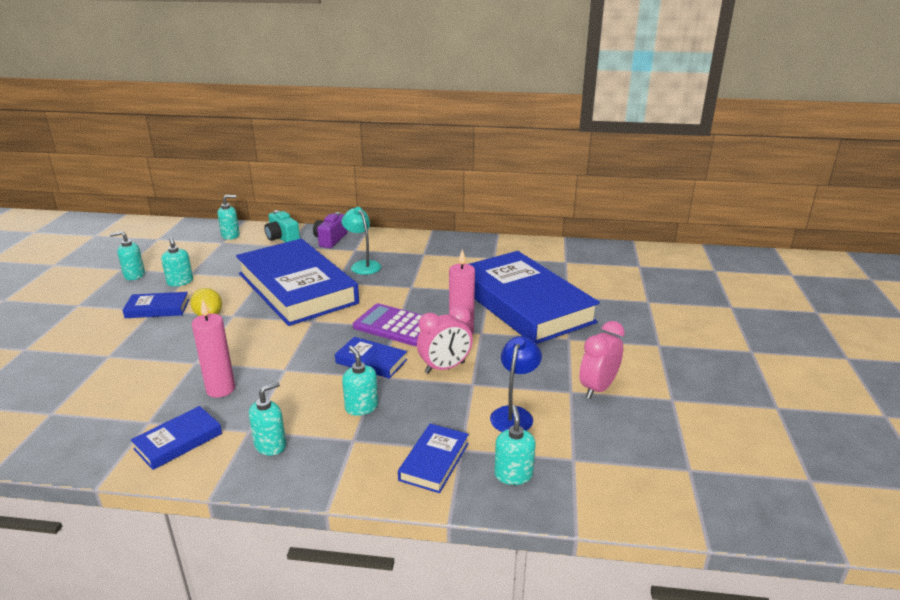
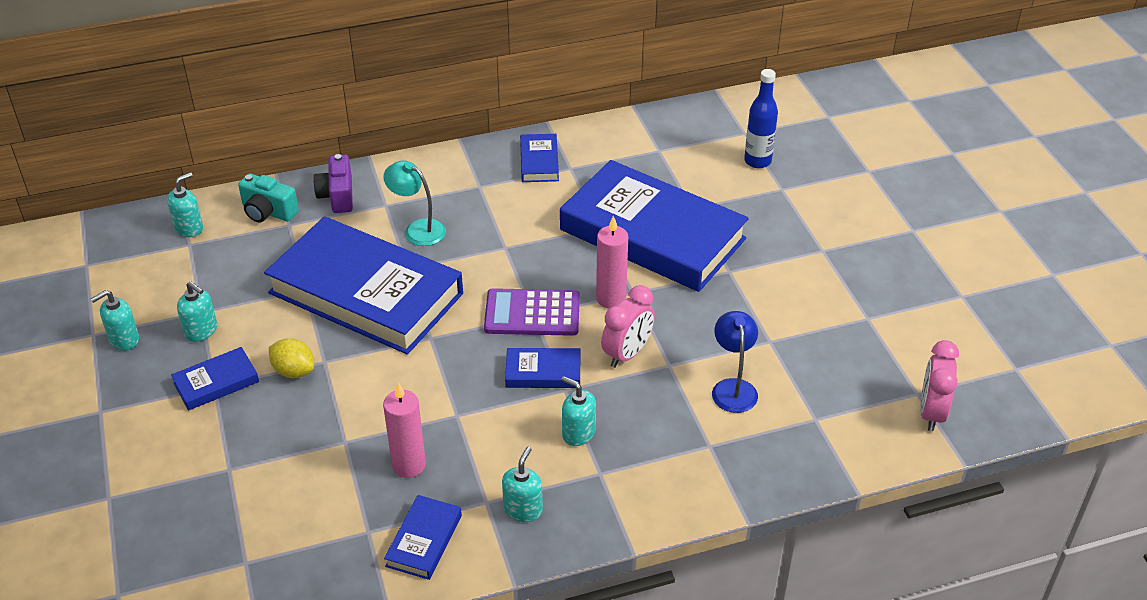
camera: 25 degrees left, 15 degrees up
(434, 461) = (693, 468): blue book -> blue book (539, 162)
(513, 474) = (773, 455): turquoise soap dispenser -> none
(598, 388) = (793, 328): pink clock -> pink clock (931, 413)
(639, 282) = (757, 161): none -> blue bottle

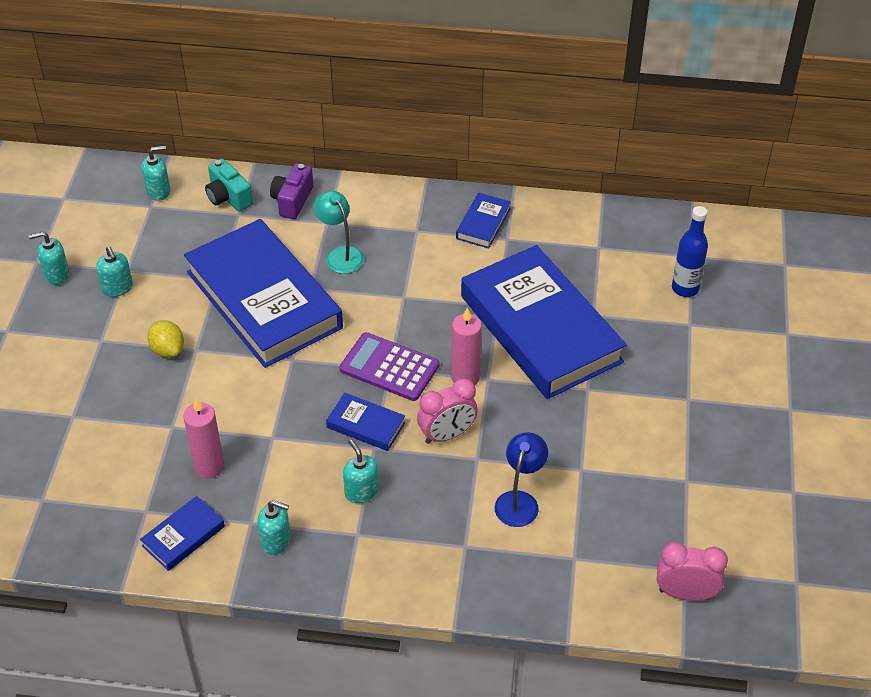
camera: 25 degrees right, 5 degrees up
(216, 382) = (104, 338): blue book -> none
(523, 509) = (276, 541): turquoise soap dispenser -> turquoise soap dispenser turned 60 degrees clockwise
(931, 413) = (685, 593): pink clock -> pink clock turned 60 degrees clockwise

